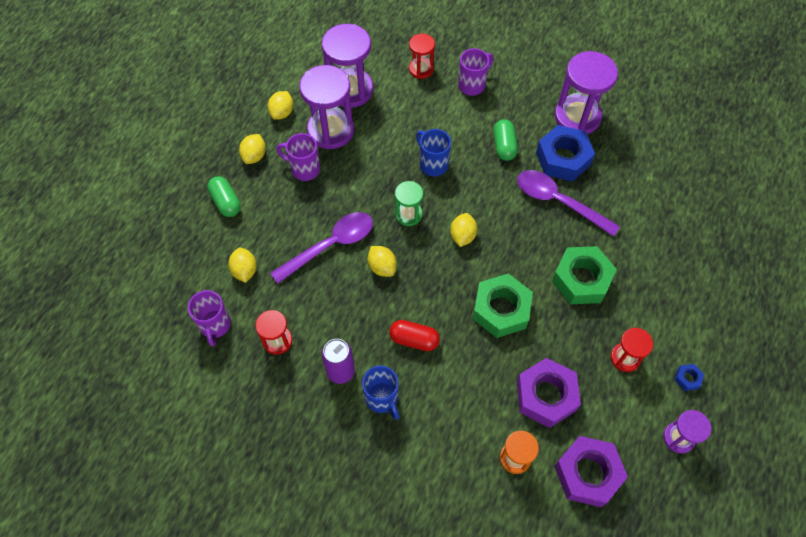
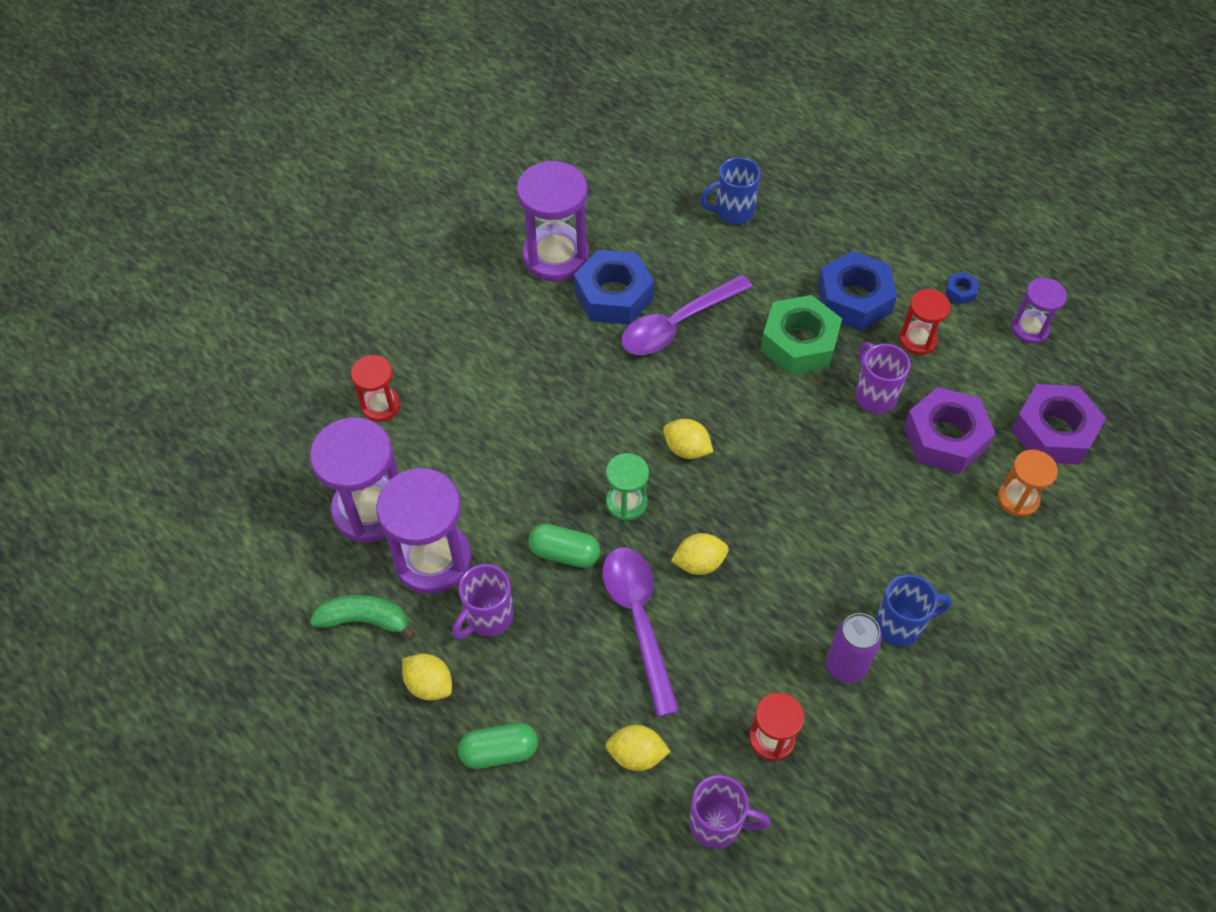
camera: 70 degrees left, 5 degrees down
(282, 112) = (364, 620): yellow lemon -> green banana
(414, 339) = (824, 559): red capsule -> none
(433, 164) = (555, 445): blue mug -> blue mug (732, 212)
(472, 85) = (443, 353): purple mug -> purple mug (874, 395)
(501, 309) = (812, 443): green nut -> none
(504, 146) = (564, 352): green capsule -> green capsule (564, 553)
(639, 306) = (854, 299): none -> blue nut

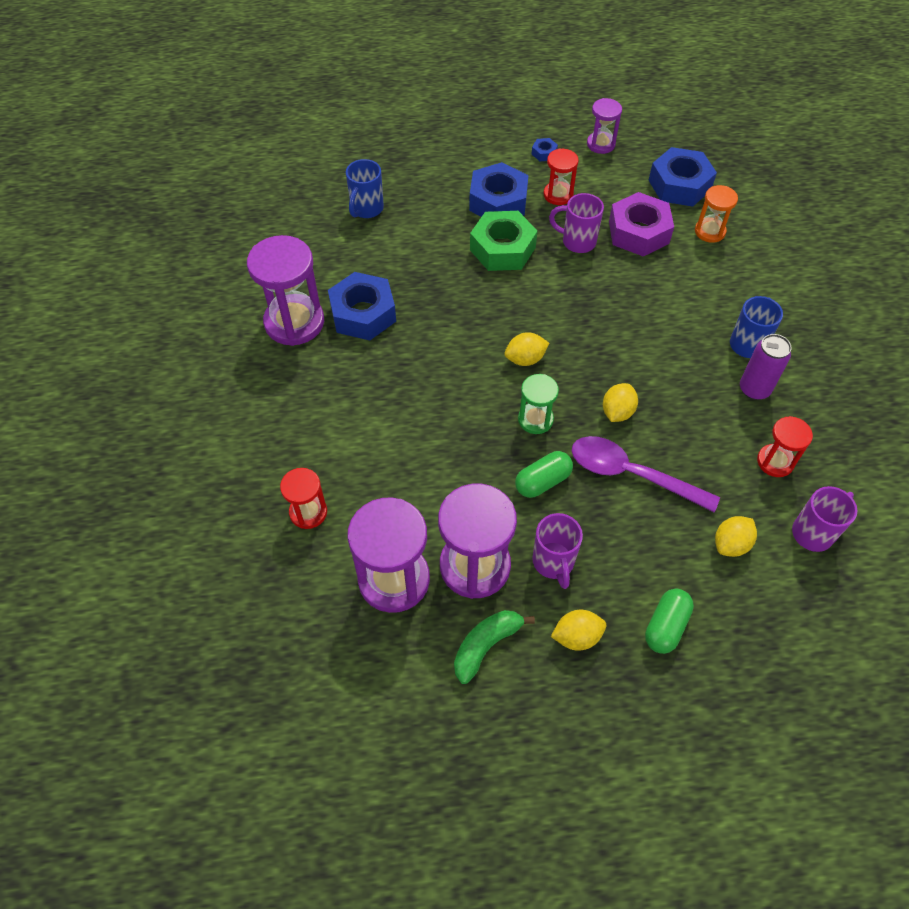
camera: 50 degrees left, 0 degrees up
(677, 324) = (423, 297): purple spoon -> none
(1053, 432) = (679, 185): purple nut -> blue nut

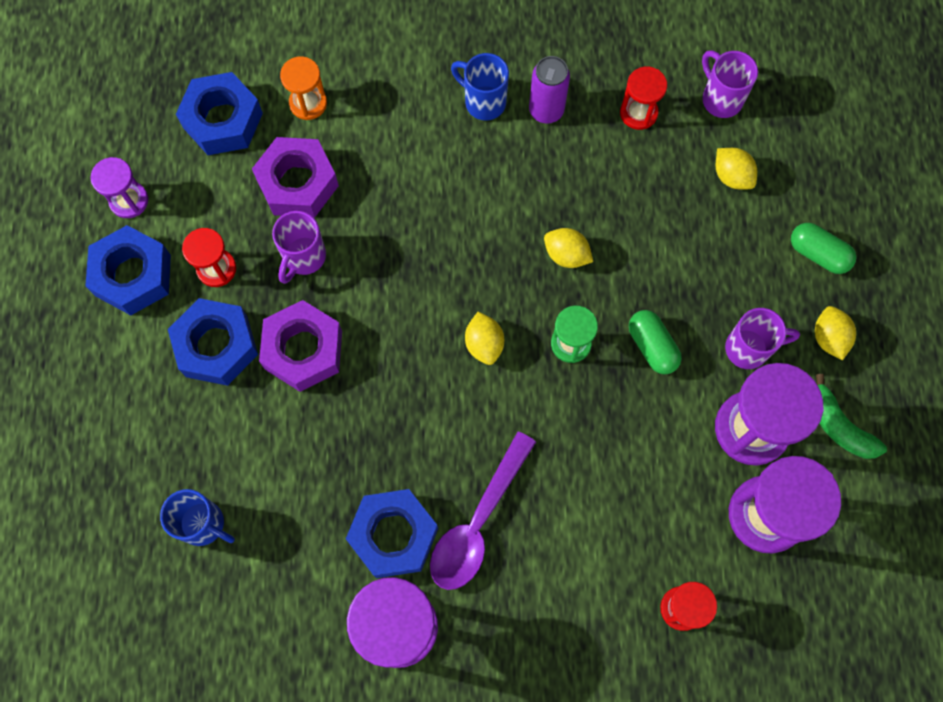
camera: 85 degrees left, 15 degrees up
(502, 249) = (303, 350): green nut -> purple nut
(544, 153) = (133, 275): blue nut -> blue nut, size x2.35
(631, 474) = (647, 254): purple spoon -> purple spoon (478, 522)

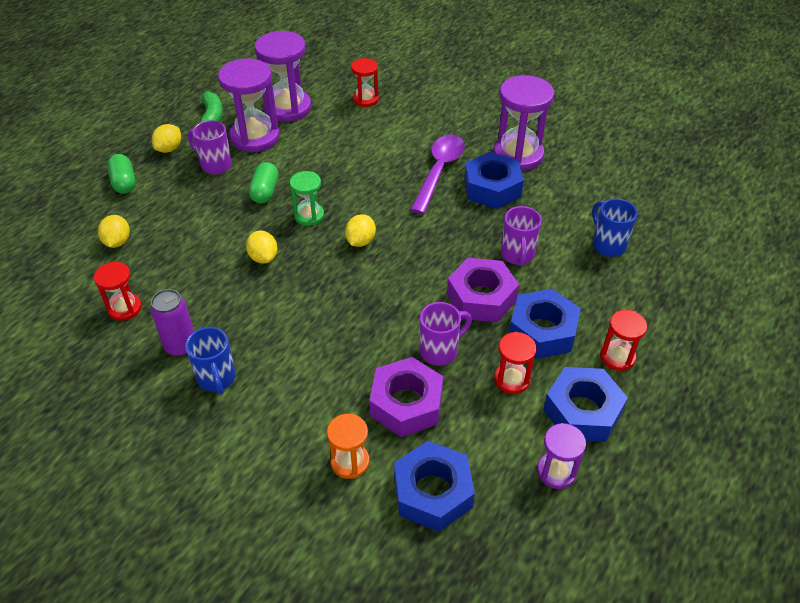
camera: 145 degrees left, 25 degrees down
(126, 361) = (617, 357): none -> red hourglass
(478, 522) = (439, 171): purple spoon -> purple spoon turned 45 degrees counterclockwise
(720, 99) = (65, 285): purple mug -> purple mug (517, 255)

